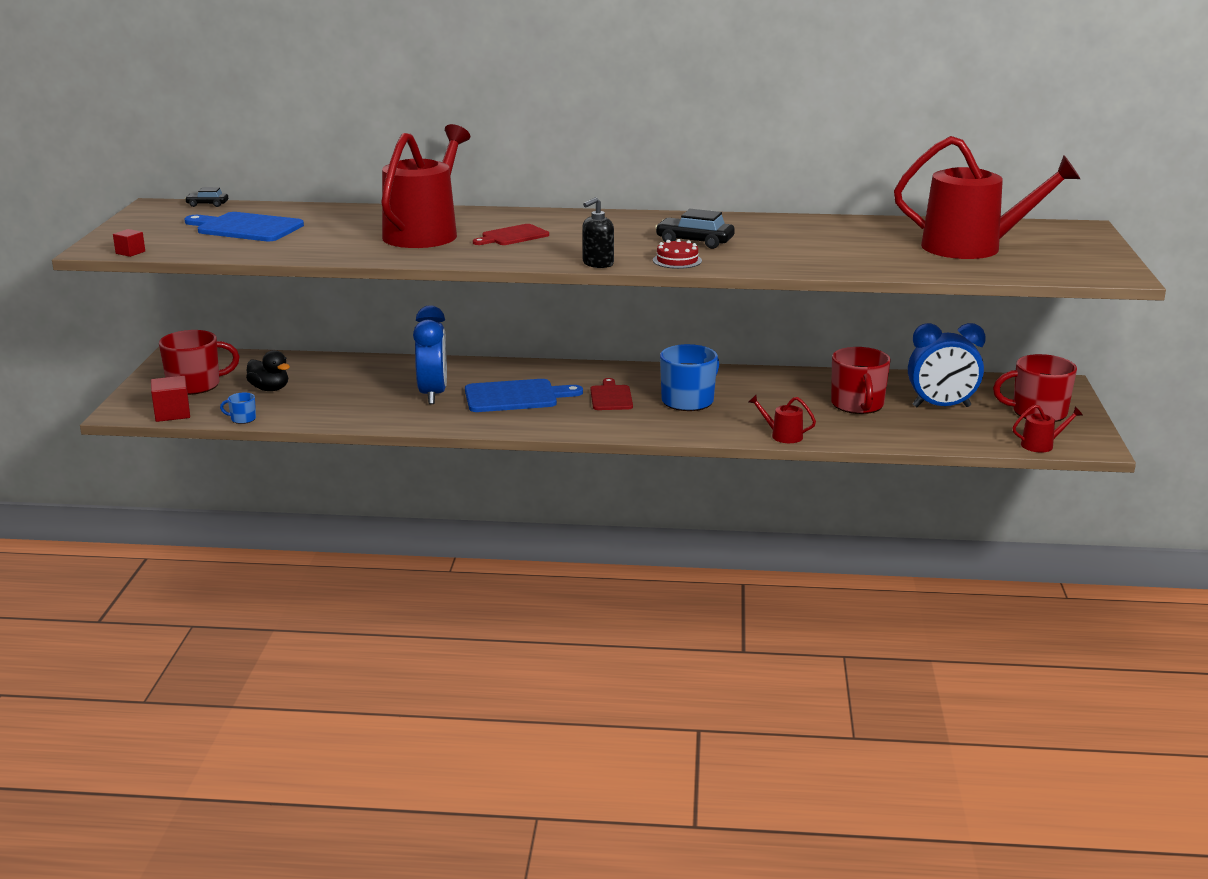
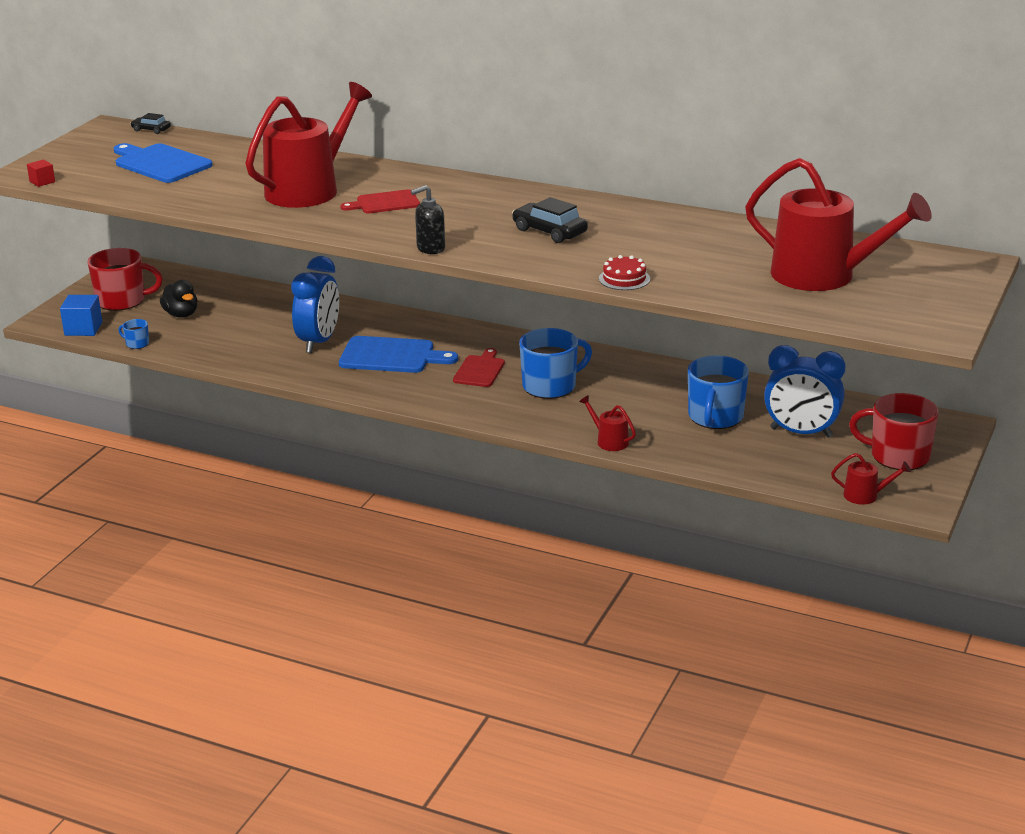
camera: 20 degrees right, 5 degrees up
(172, 413) = (83, 329): red cube -> blue cube
(677, 260) = (509, 254): red cake -> red cake (624, 279)
(857, 405) = (715, 417): red mug -> blue mug

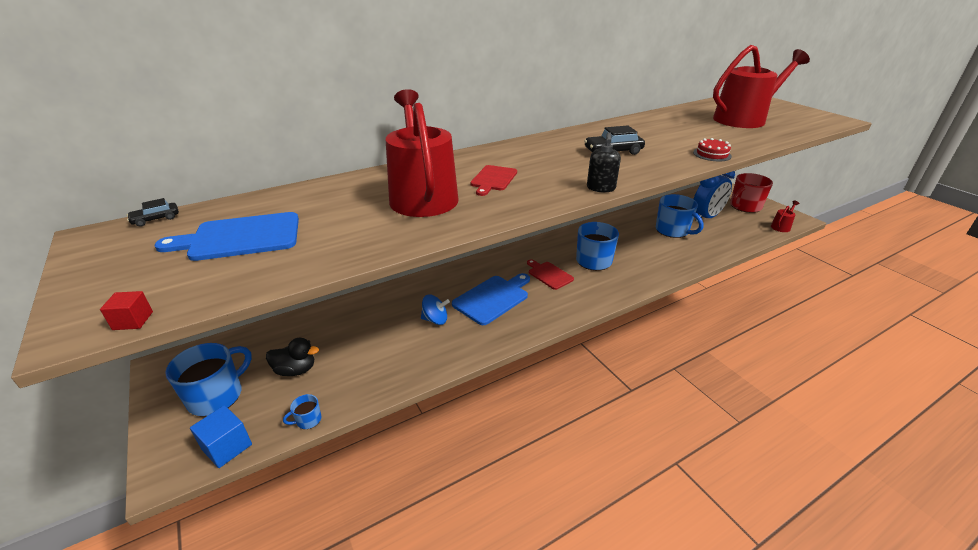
camera: 55 degrees left, 5 degrees up
(122, 301) = (216, 396): red mug -> blue mug
(319, 342) = (435, 320): blue clock -> blue spinning top
(609, 441) = (677, 268): red watering can -> none

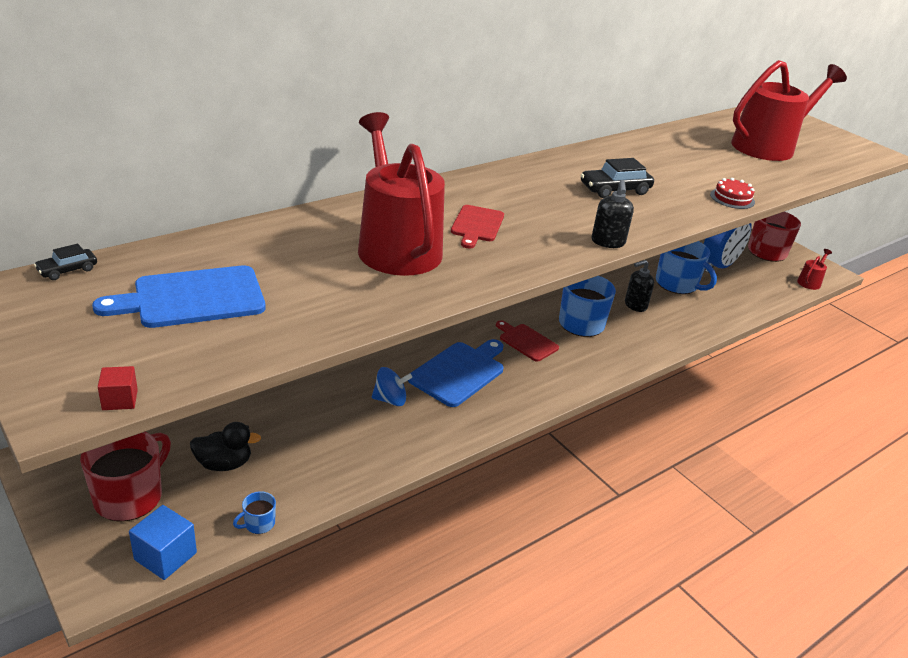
camera: 10 degrees left, 0 degrees up
(216, 396) = (130, 497): blue mug -> red mug
(638, 247) = (635, 305): none -> black soap dispenser

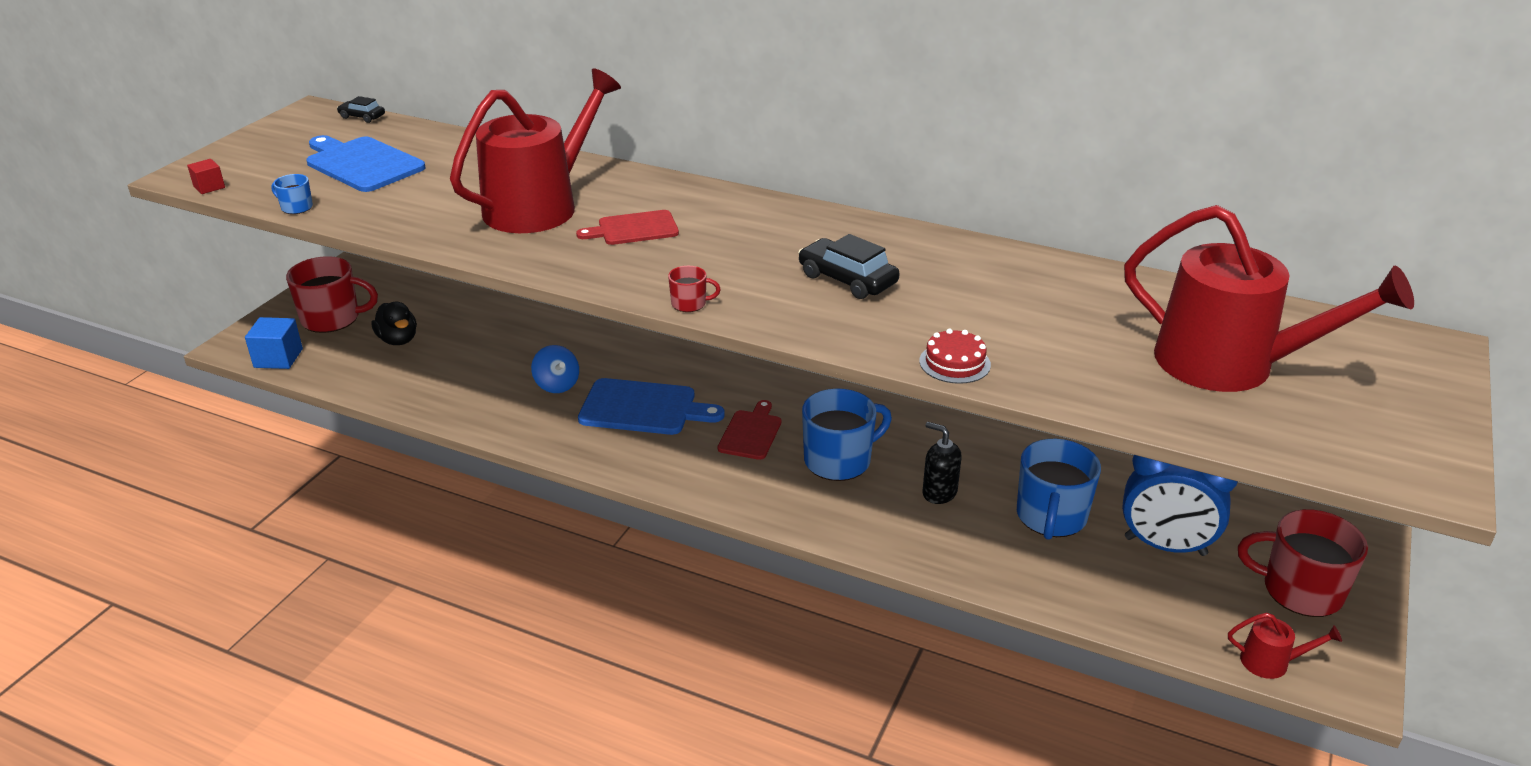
camera: 65 degrees right, 0 degrees up
(259, 523) = (338, 382): blue mug -> blue mug (296, 207)
(608, 242) = (689, 304): black soap dispenser -> red mug

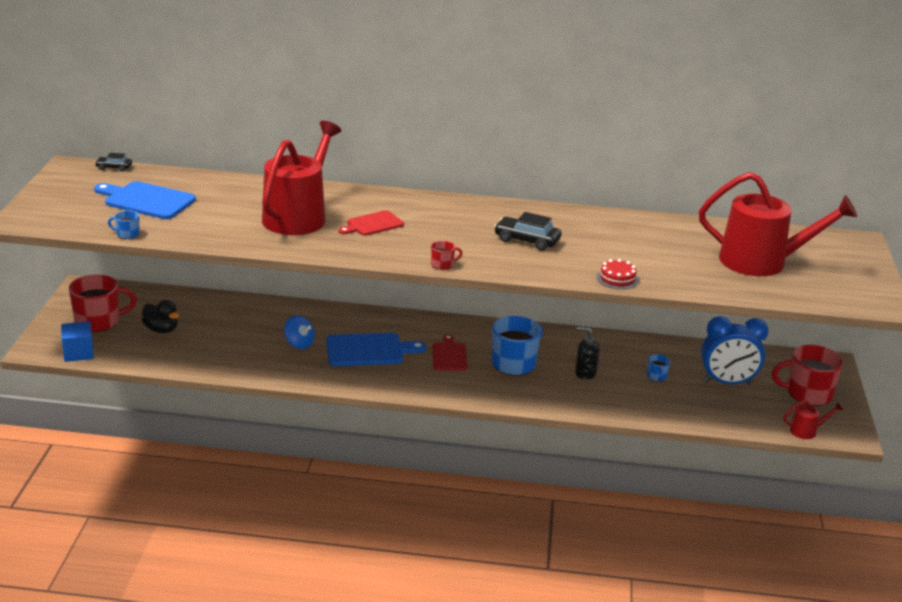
camera: 20 degrees left, 5 degrees down
(209, 187) = (47, 227): red cube -> none
(1051, 517) = (656, 376): blue mug -> blue mug, size x0.45

